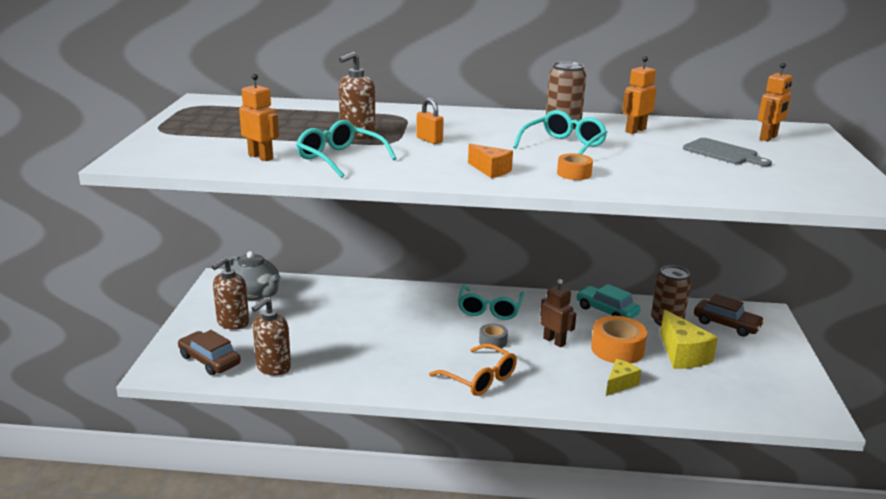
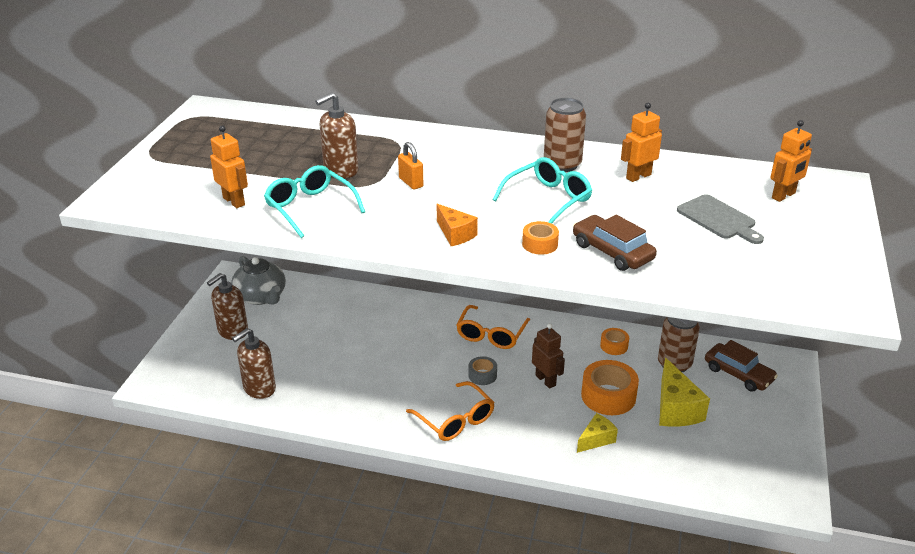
camera: 10 degrees right, 10 degrees up
(209, 360) = (202, 375): brown car -> brown car (612, 251)
(489, 309) = (491, 335): turquoise glasses -> orange glasses
(606, 311) = (614, 346): turquoise car -> orange tape

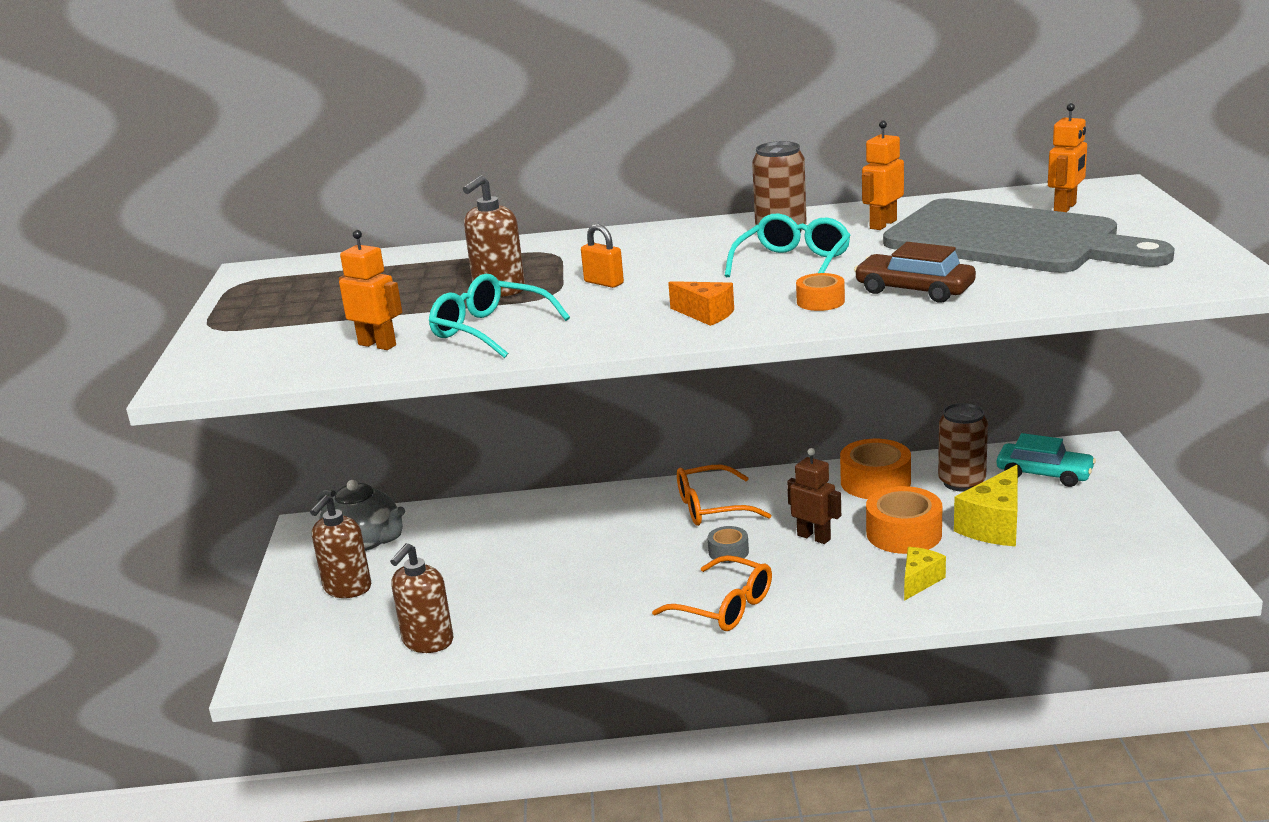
camera: 15 degrees left, 10 degrees down
(491, 335) = (711, 507): orange glasses -> orange glasses turned 75 degrees clockwise
(614, 346) = (875, 482): orange tape -> orange tape, size x1.85
(675, 409) = (994, 526): yellow cheese -> yellow cheese turned 60 degrees clockwise
(718, 219) = (1011, 240): grey cutting board -> grey cutting board, size x2.30
(738, 374) = (1044, 474): brown car -> turquoise car

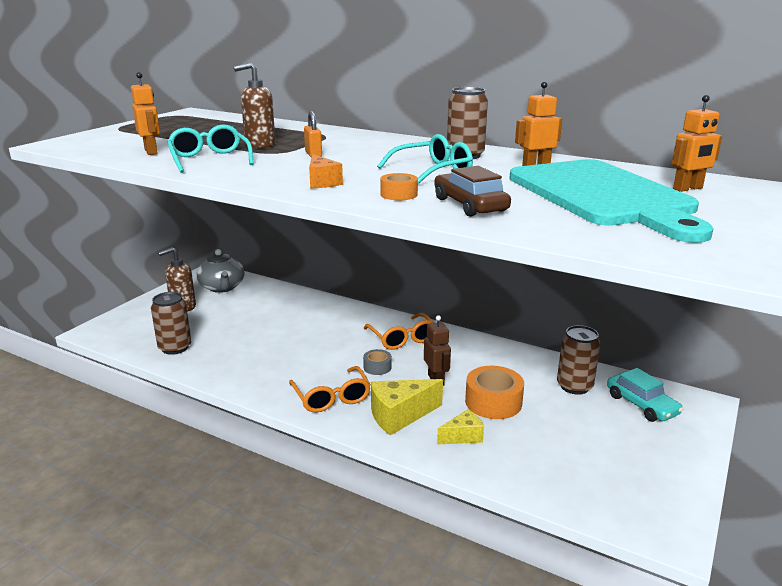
camera: 30 degrees right, 0 degrees up
(427, 641) = (175, 348): brown soap dispenser -> brown can
(711, 507) = (402, 338): orange glasses -> orange glasses turned 135 degrees counterclockwise
(875, 482) = (517, 363): orange tape -> none
(994, 526) = (560, 424): yellow cheese -> yellow cheese (400, 416)
(1011, 240) = (603, 196): grey cutting board -> turquoise cutting board

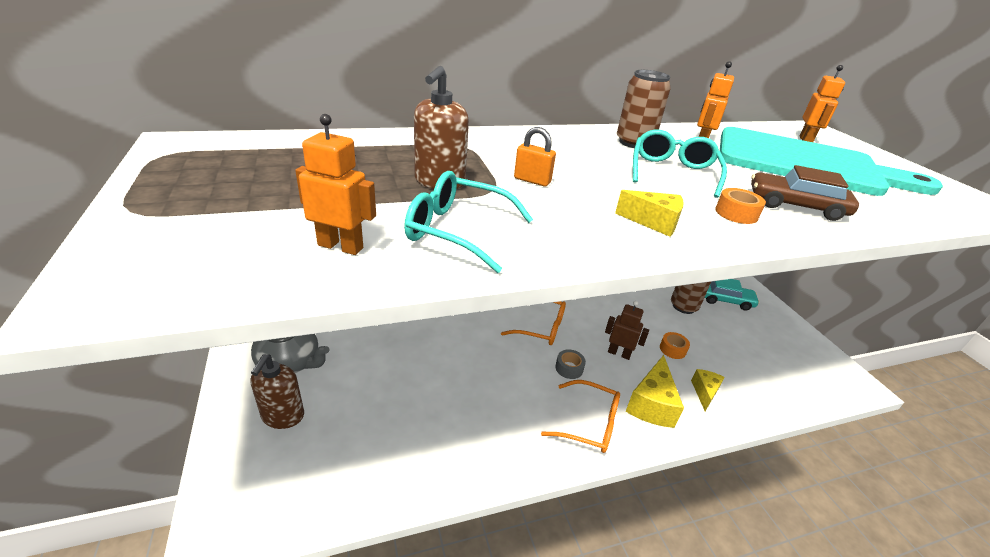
camera: 50 degrees left, 10 degrees up
(175, 348) = (366, 477): brown can -> none
(322, 182) = (653, 222): orange cheese -> yellow cheese
(493, 402) = (672, 349): orange tape -> orange tape, size x0.54

